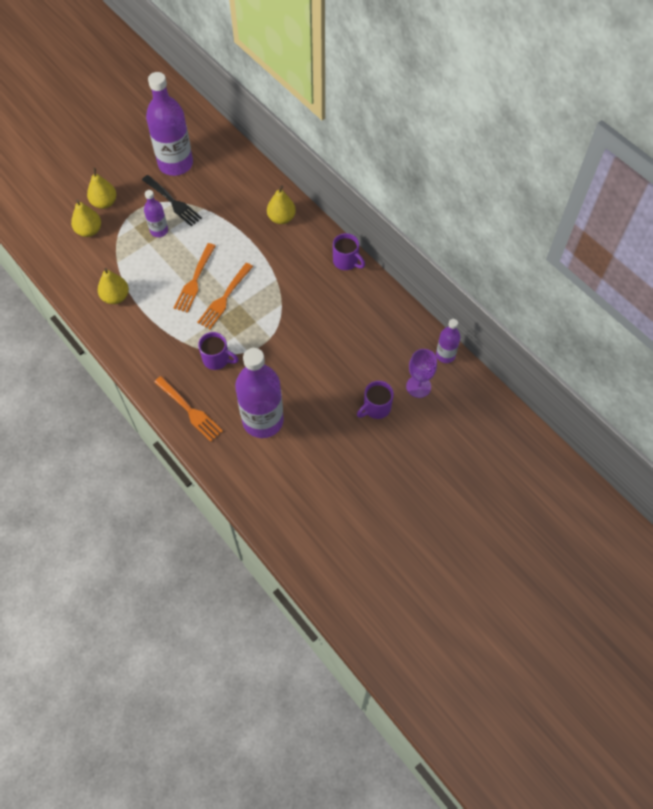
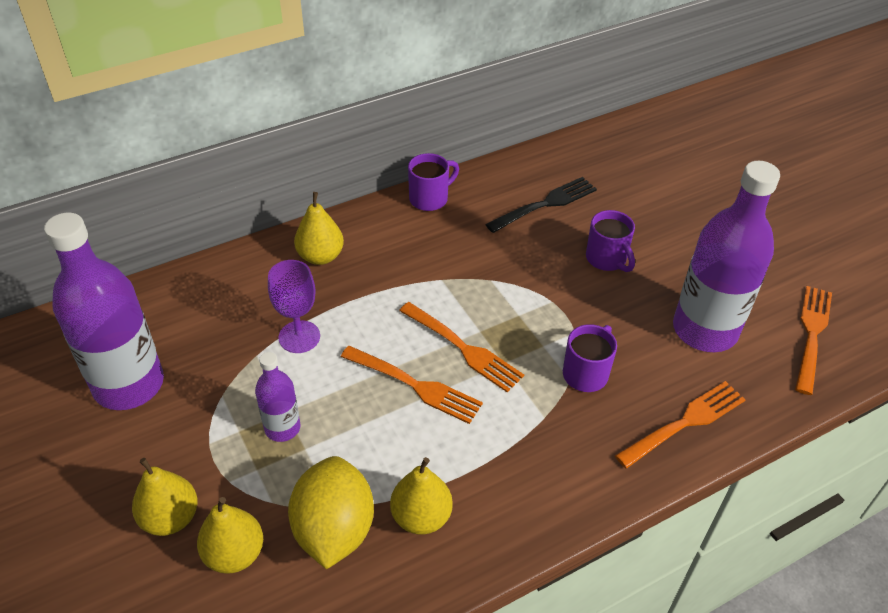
camera: 80 degrees left, 15 degrees down
(105, 264) = (334, 529): none -> yellow lemon
(172, 202) = (220, 399): black fork -> black fork (545, 205)
(270, 482) = (812, 335): none -> orange fork
(376, 408) = (685, 208): purple mug -> purple mug (607, 259)
(418, 386) = (652, 165): purple goblet -> purple goblet (299, 337)
(445, 355) = (606, 135): purple bottle -> none

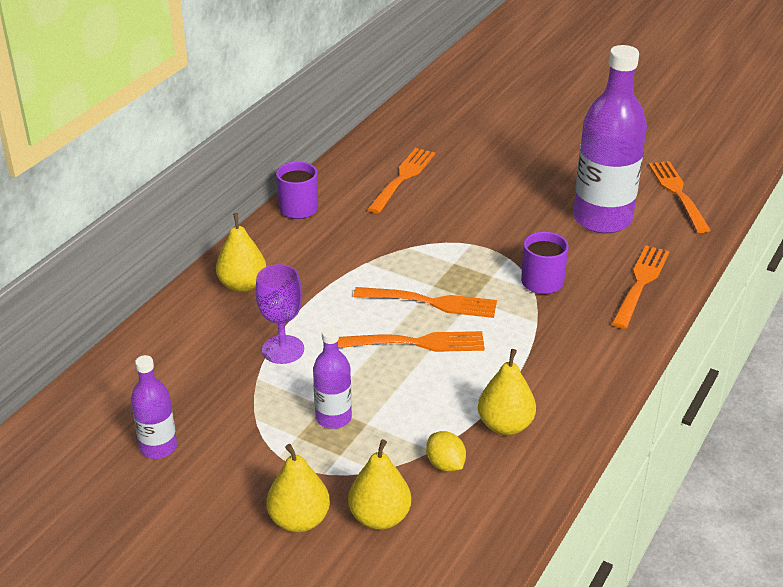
camera: 30 degrees left, 10 degrees down
(129, 384) = (158, 447): purple bottle -> purple bottle, size x0.50
(334, 529) = (445, 464): yellow lemon -> yellow lemon, size x0.47
(545, 205) = (402, 178): black fork -> orange fork
(607, 259) = (487, 199): purple mug -> none

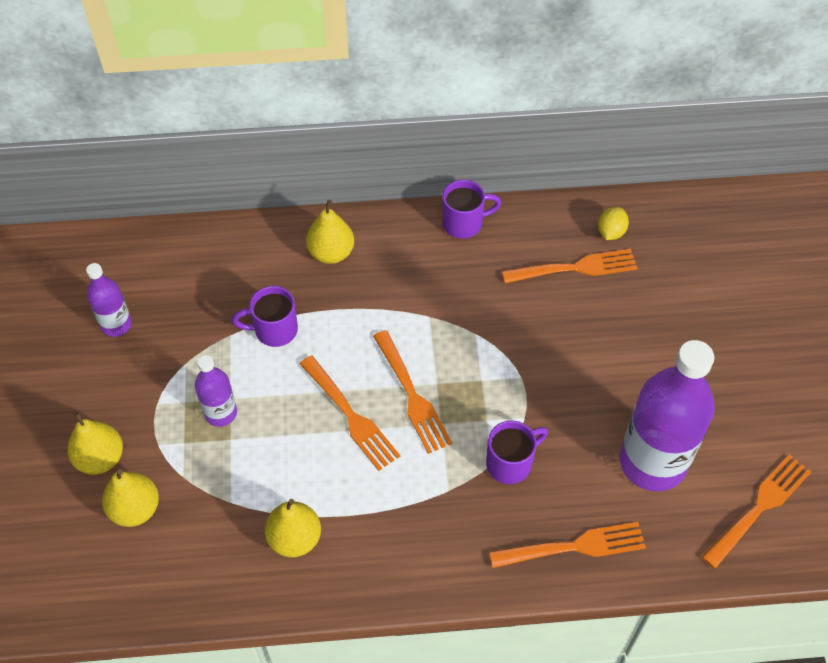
camera: 55 degrees right, 20 degrees up
(283, 349) = (274, 330): purple goblet -> purple mug
(445, 464) = (220, 520): yellow lemon -> yellow lemon (611, 232)

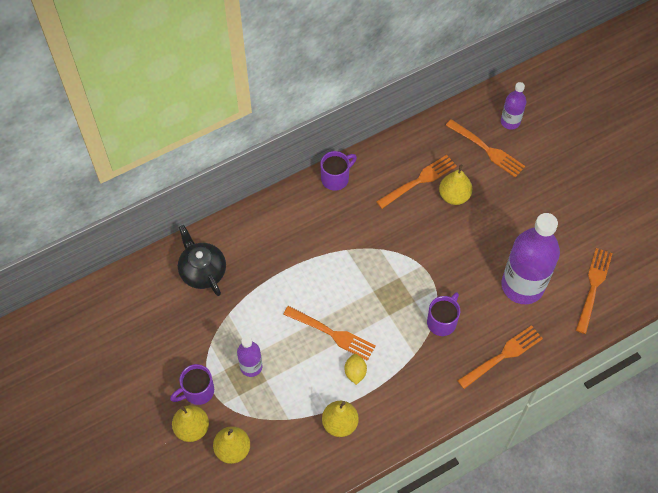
camera: 25 degrees left, 5 degrees up
(116, 324) = (150, 338): purple bottle -> purple bottle (510, 122)
(229, 269) = (202, 271): none -> black teapot
(274, 330) = (254, 299): purple mug -> purple mug (197, 391)
(331, 253) = (262, 232): yellow pear -> yellow pear (454, 196)
(411, 395) = (362, 304): orange fork -> orange fork (486, 149)
(611, 232) = (429, 148): yellow lemon -> yellow lemon (355, 372)

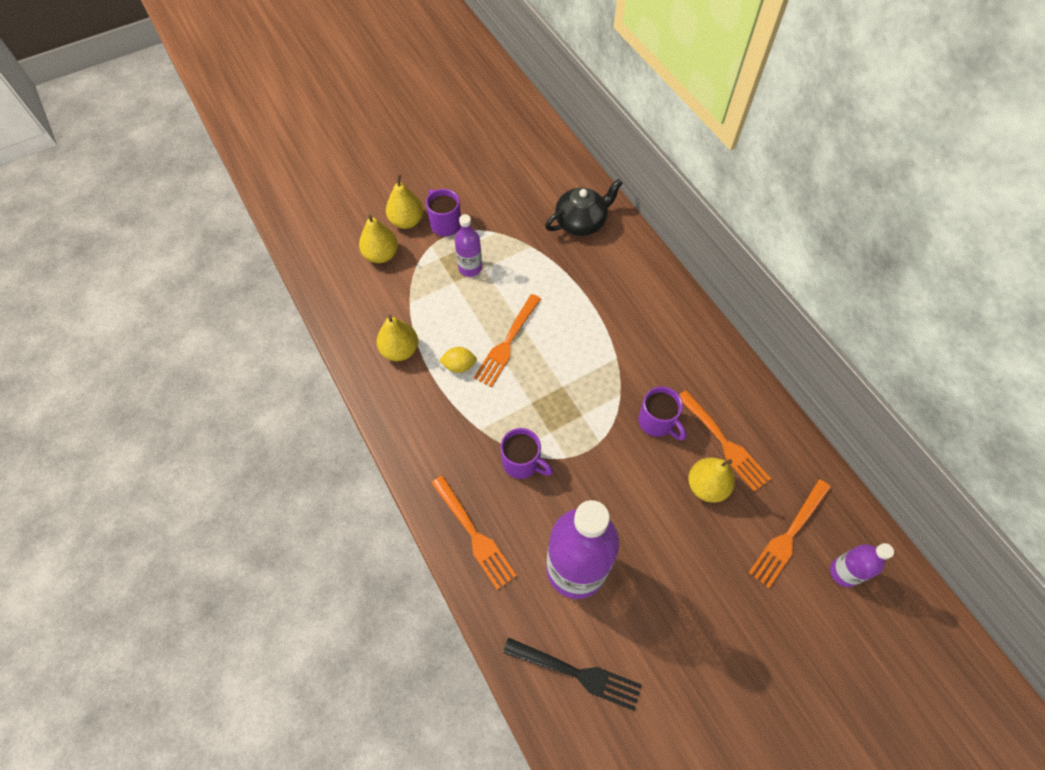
camera: 90 degrees right, 0 degrees up
(336, 178) = (714, 347): purple mug -> purple mug (657, 422)
(593, 288) = (576, 673): orange fork -> black fork

